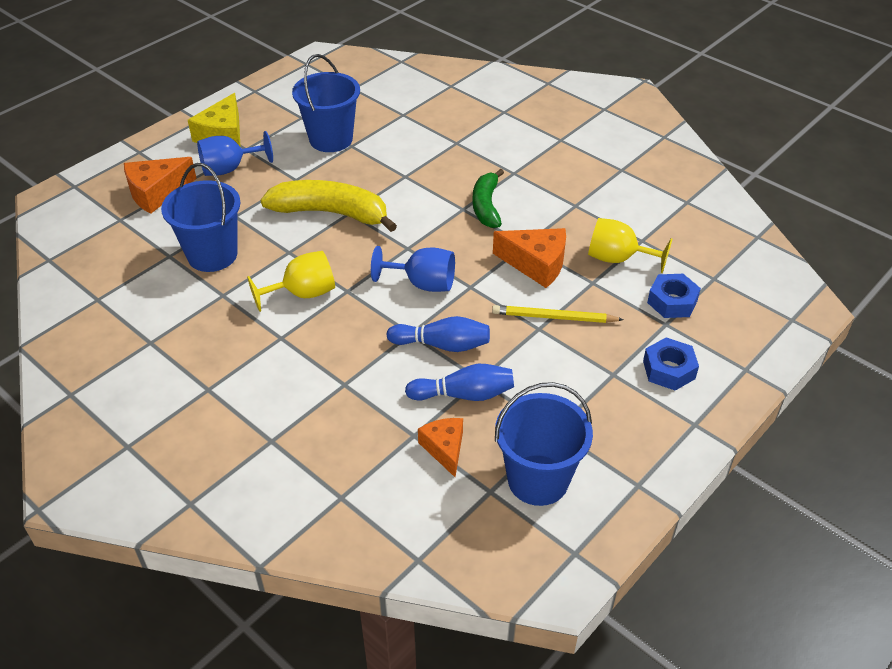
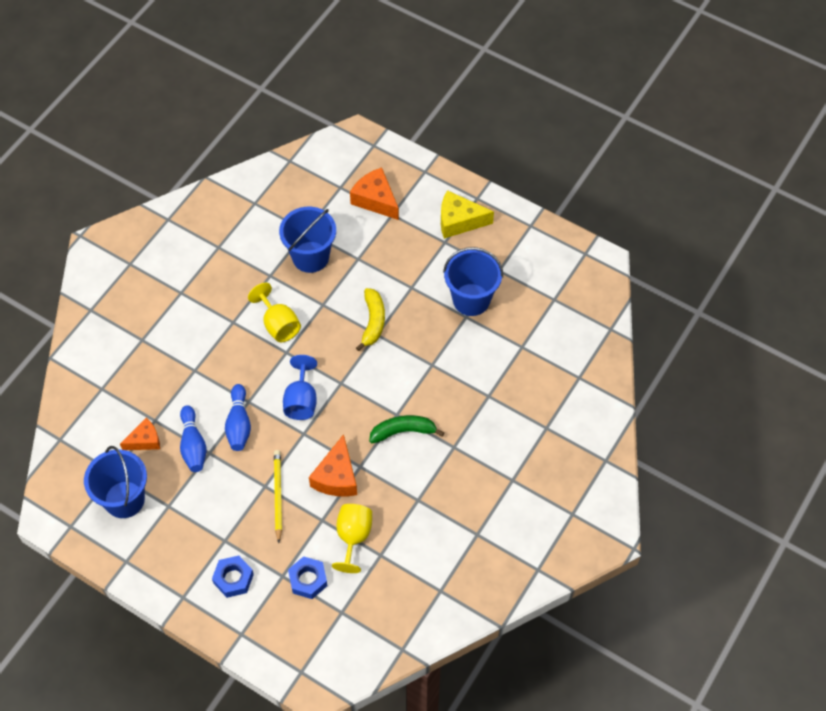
camera: 80 degrees right, 15 degrees up
(229, 169) = (415, 238): blue goblet -> none
(331, 213) = (373, 322): yellow banana -> yellow banana, size x0.64

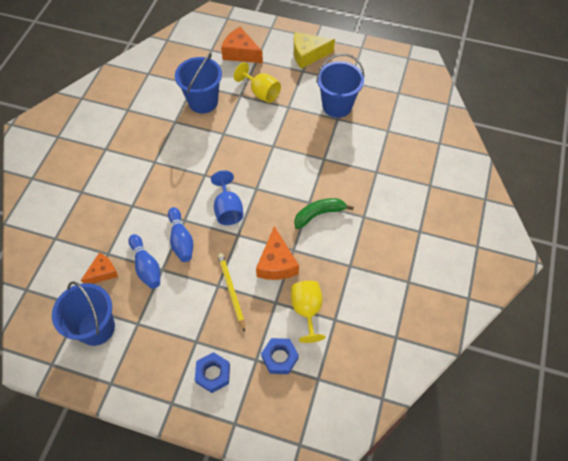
camera: 15 degrees left, 0 degrees up
(278, 325) = (192, 156): yellow goblet -> yellow goblet (261, 93)
(373, 322) = (267, 137): yellow banana -> none

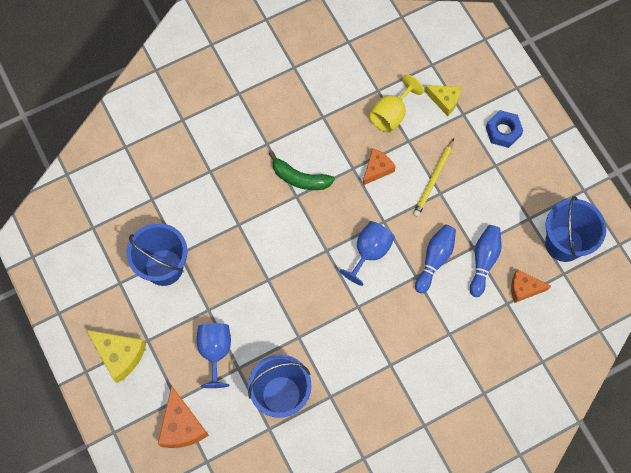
camera: 135 degrees left, 10 degrees up
(261, 93) = (215, 351): yellow goblet -> blue goblet
(276, 263) = (377, 169): orange cheese -> orange cheese, size x0.66
(279, 358) = (444, 100): blue nut -> yellow cheese

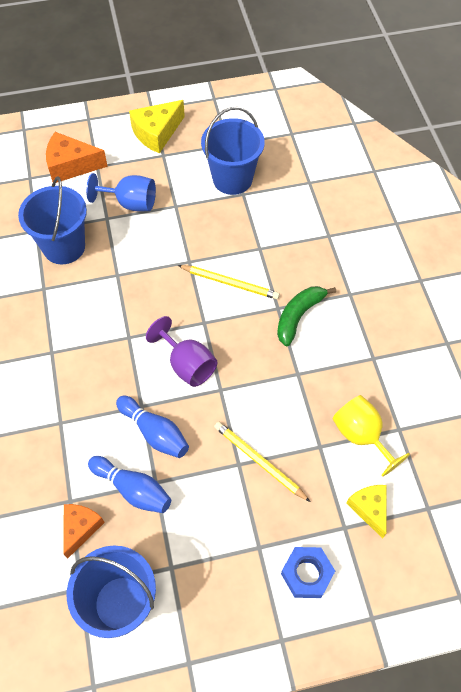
camera: 105 degrees right, 10 degrees down
(281, 239) = (230, 283): none -> yellow pencil
(370, 252) = (187, 365): blue goblet -> purple goblet
(377, 169) = (289, 399): orange cheese -> none
(444, 100) = (369, 509): yellow cheese -> yellow cheese turned 120 degrees clockwise

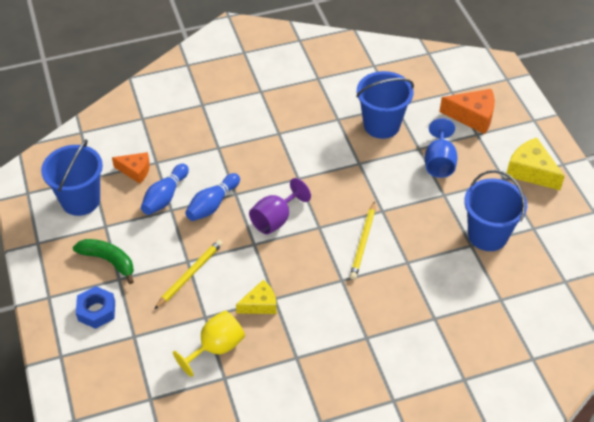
camera: 85 degrees right, 10 degrees down
(71, 166) = (472, 116): orange cheese -> orange cheese turned 105 degrees clockwise
(298, 316) = (334, 296): green banana -> green banana (108, 261)
(369, 509) = (149, 354): yellow cheese -> yellow cheese (260, 304)

